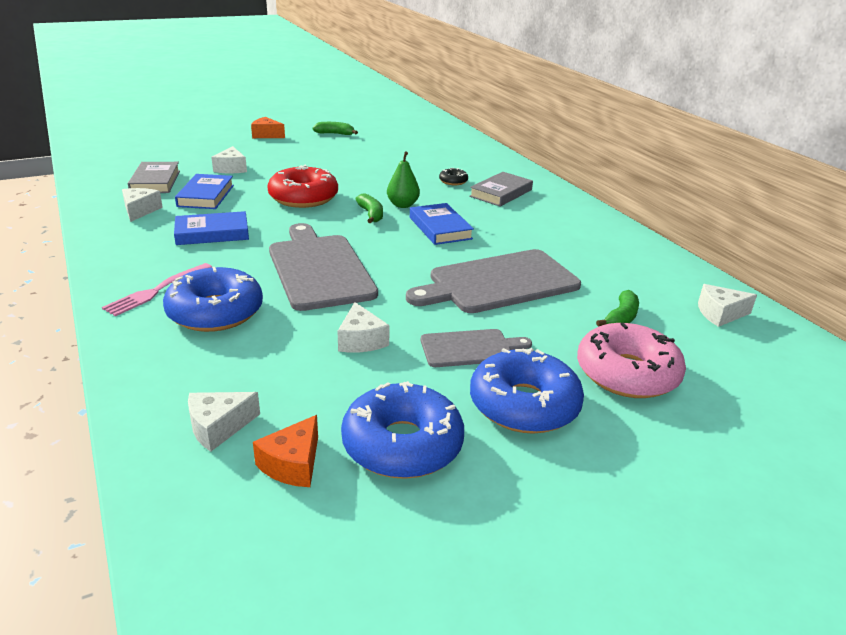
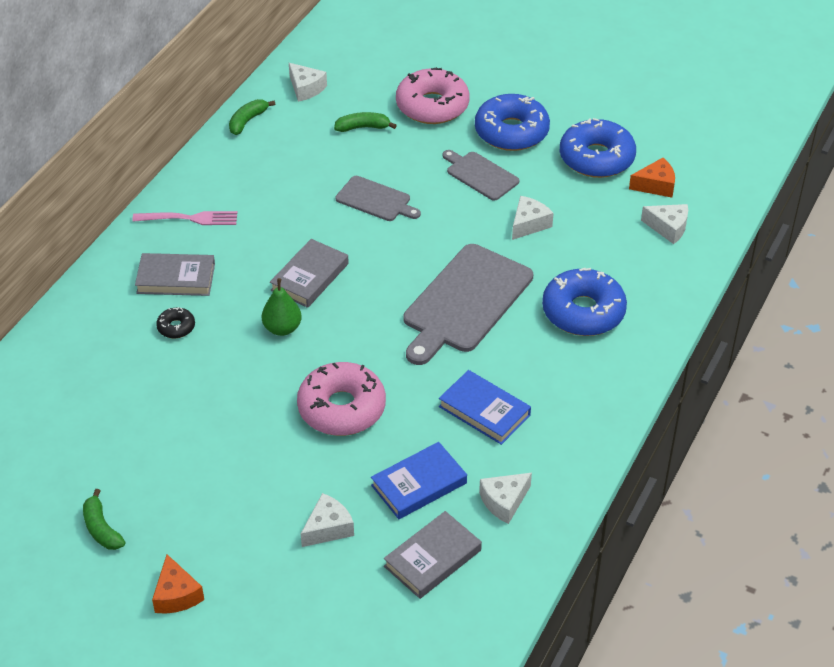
camera: 125 degrees left, 15 degrees up
(157, 291) = (598, 364): pink fork -> pink fork (189, 218)
(303, 197) = (341, 408): red donut -> pink donut
(371, 214) = (329, 336): green banana -> green banana (247, 121)
(440, 228) = (309, 277): blue book -> grey book
(498, 282) = (375, 200): grey cutting board -> grey cutting board, size x0.54

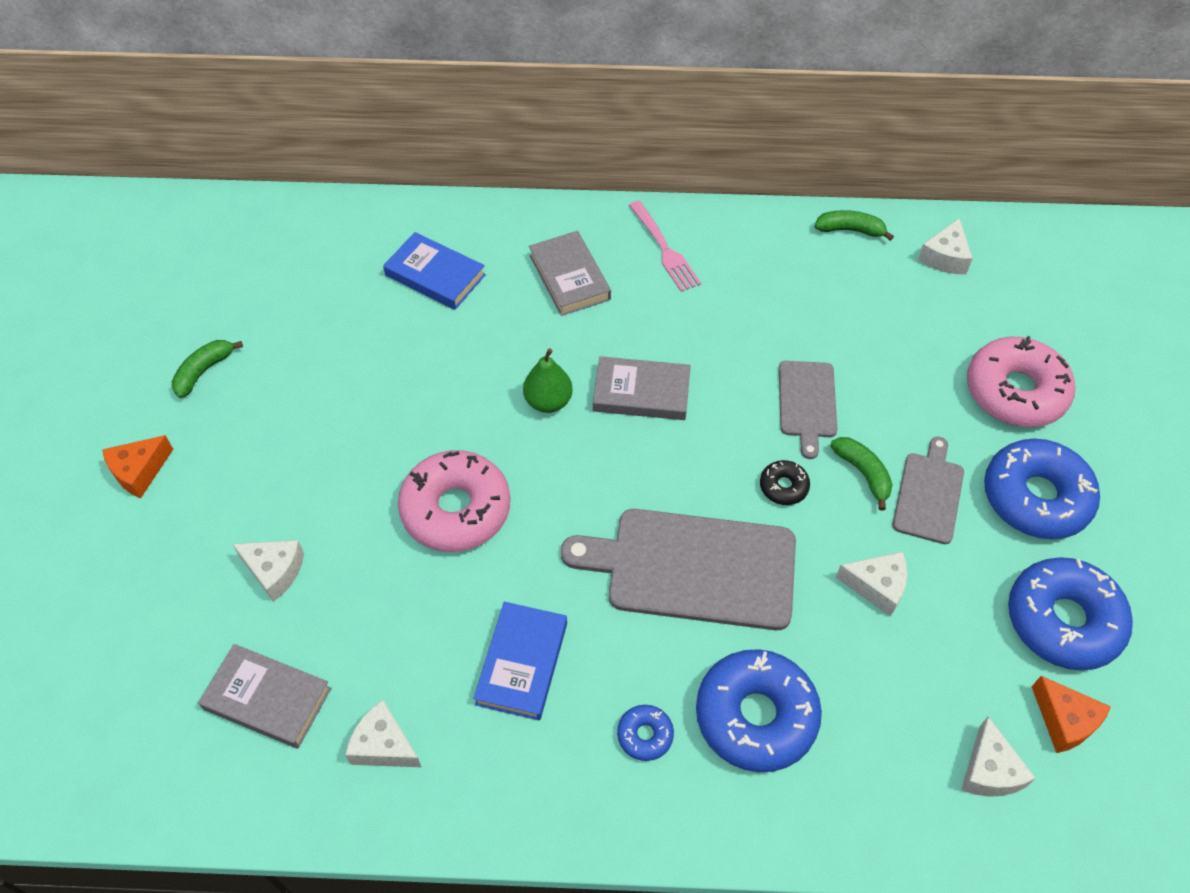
camera: 65 degrees right, 10 degrees up
(176, 327) = (500, 309): black donut -> black donut (783, 487)
(363, 127) = (922, 338): green banana -> green banana (863, 473)
(419, 484) = (374, 637): blue book -> blue book (435, 275)
(568, 367) = (645, 735): none -> blue donut

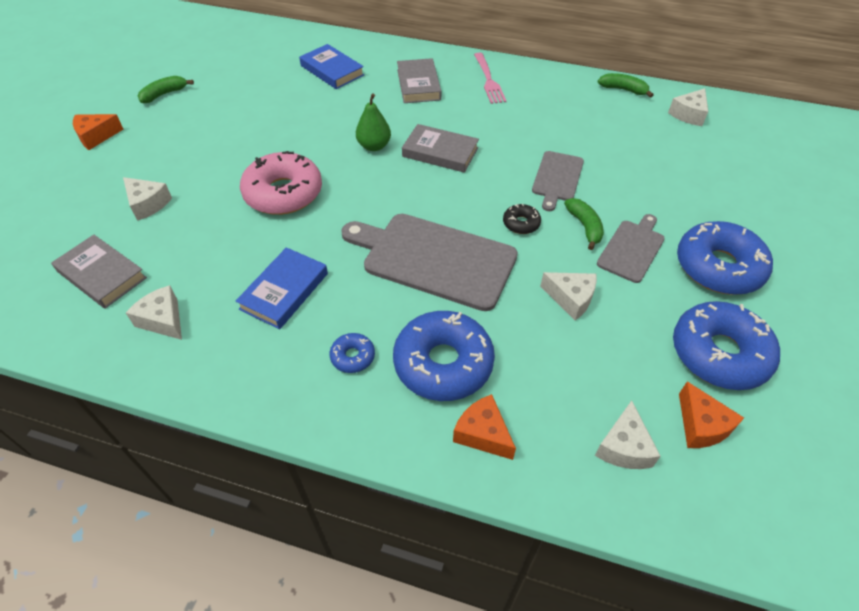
camera: 15 degrees right, 5 degrees down
(831, 796) = (483, 433): none -> orange cheese
(1015, 392) = (720, 199): pink donut -> none

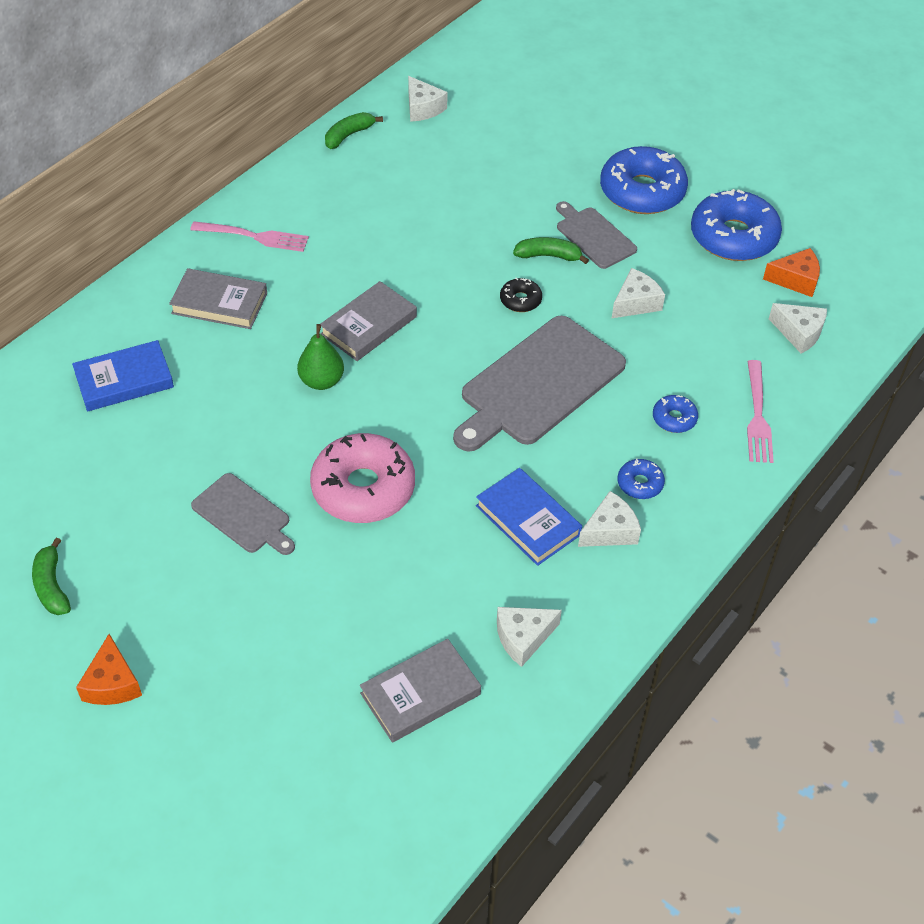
camera: 70 degrees left, 0 degrees up
(148, 204) = (308, 633): white cheese -> white cheese (610, 530)
(443, 363) = (674, 418): blue donut -> blue donut, size x0.45
(483, 433) = (757, 415): orange cheese -> pink fork
(557, 178) = (467, 247): grey cutting board -> grey cutting board (243, 515)

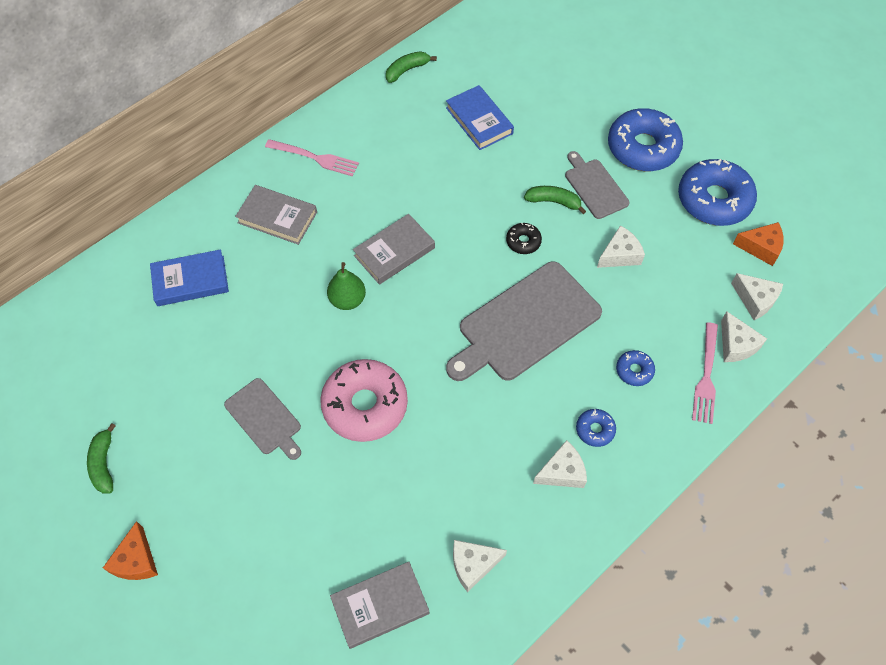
camera: 10 degrees right, 10 degrees up
(423, 108) = (472, 50): white cheese -> white cheese (736, 345)
(528, 520) = (495, 453): blue book -> blue book (479, 121)

